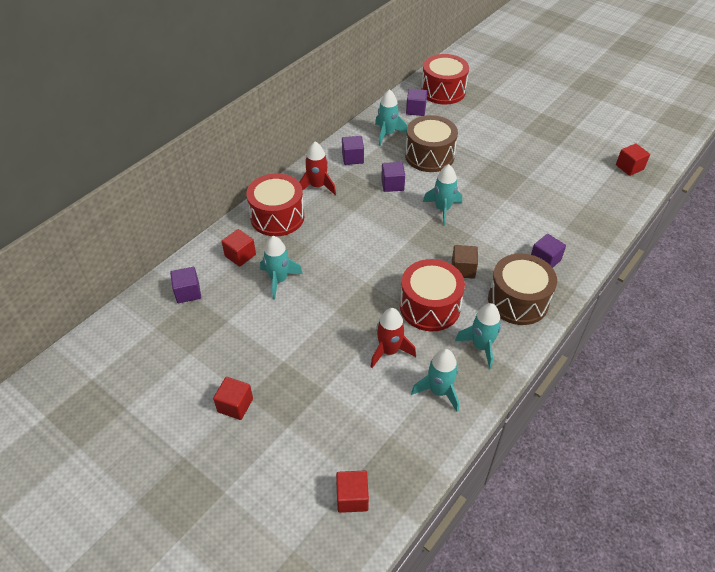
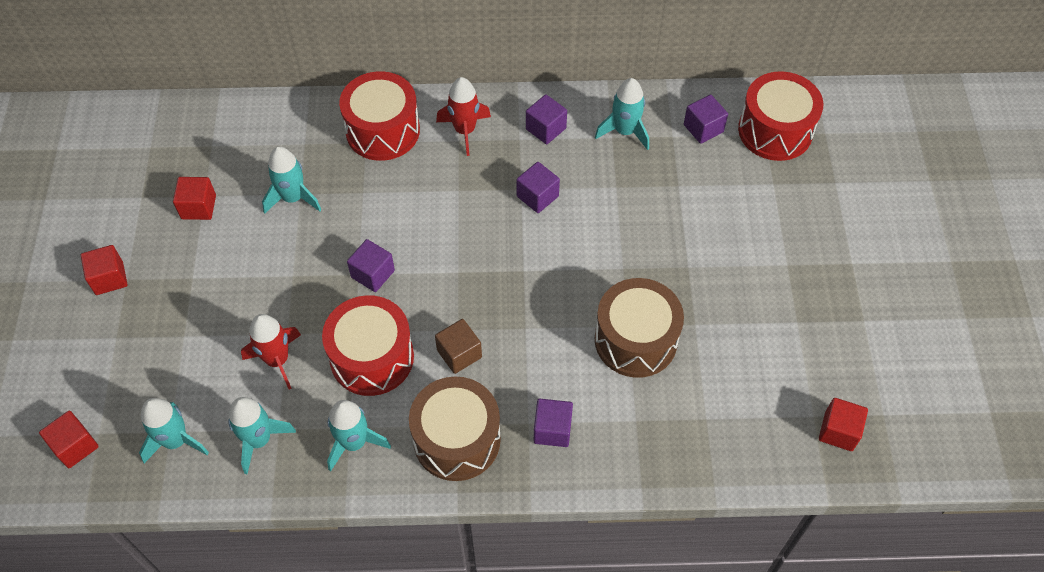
camera: 50 degrees right, 10 degrees up
(188, 292) = (213, 138): purple cube -> purple cube (373, 274)
(240, 255) = (298, 141): red cube -> red cube (198, 207)
(429, 156) = (627, 198): brown drum -> brown drum (635, 340)
(442, 209) = (542, 272): turquoise rocket -> turquoise rocket (176, 441)

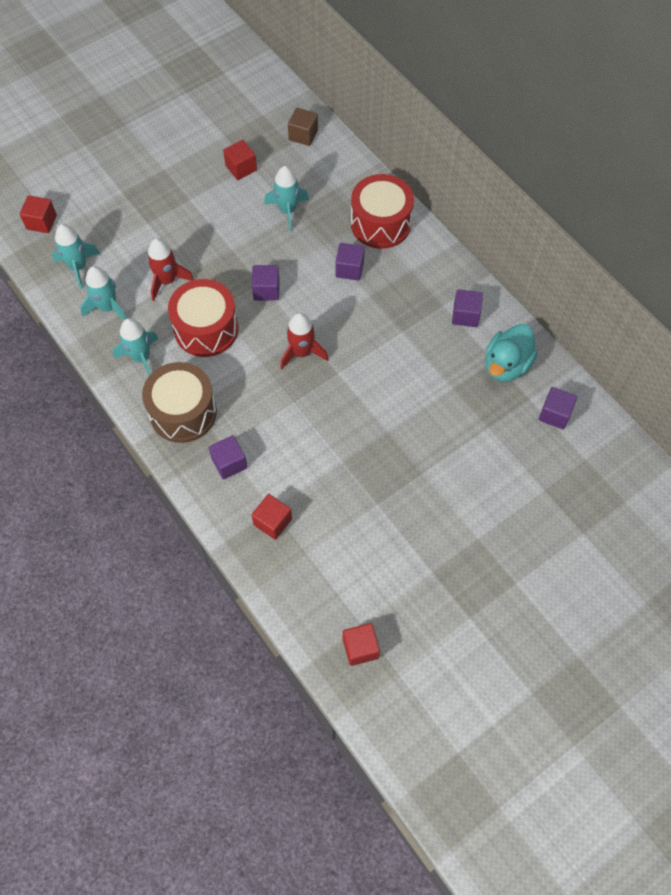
camera: 55 degrees right, 5 degrees up
(109, 278) = (158, 160): red cube -> red cube (272, 522)
(459, 354) = (245, 375): brown cube -> brown cube (303, 135)
(465, 130) = (421, 269): red rocket -> red rocket (301, 352)
(537, 196) = (404, 345): purple cube -> purple cube (349, 269)
(625, 131) = (506, 365): turquoise rocket -> turquoise duck
(635, 340) = (335, 473): brown drum -> none
(775, 131) = (596, 464): red drum -> none

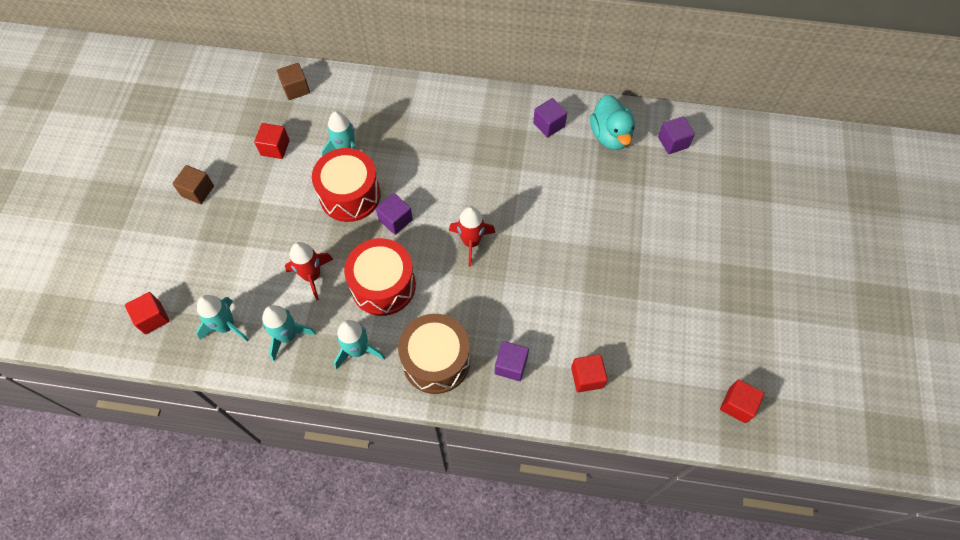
camera: 45 degrees left, 0 degrees up
(158, 158) = (197, 191): none -> brown cube
(349, 269) = (437, 157): purple cube -> none
(380, 223) = (423, 108): red drum -> red drum (350, 195)

